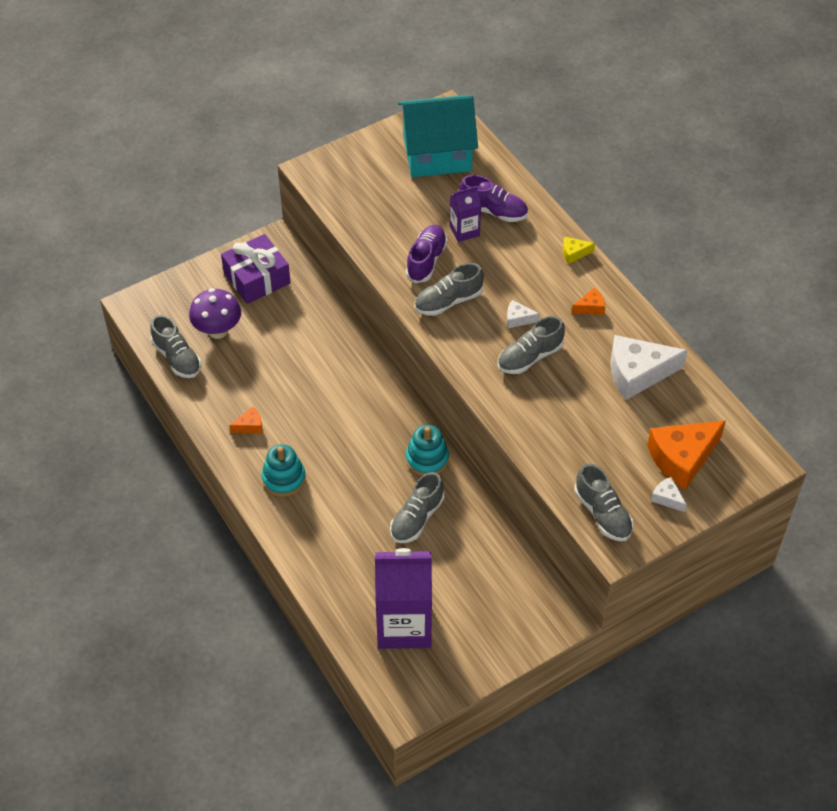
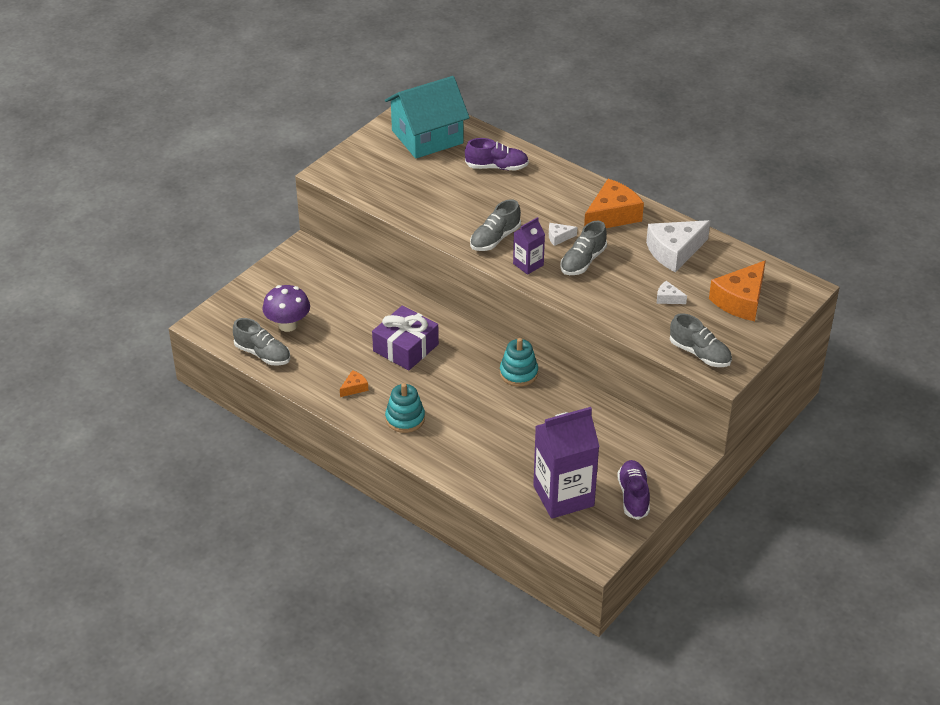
camera: 20 degrees left, 10 degrees down
(257, 278) = (301, 278): purple gift -> purple gift (405, 348)
(417, 518) = (533, 417): grey shoe -> none
(426, 260) = (461, 214): purple shoe -> purple shoe (633, 496)
(464, 231) = (480, 186): purple carton -> purple carton (528, 264)
(574, 253) = (578, 181): yellow cheese -> none
(590, 307) = (612, 215): orange cheese -> orange cheese, size x2.20
(667, 498) = (744, 330): white cheese -> white cheese (668, 298)

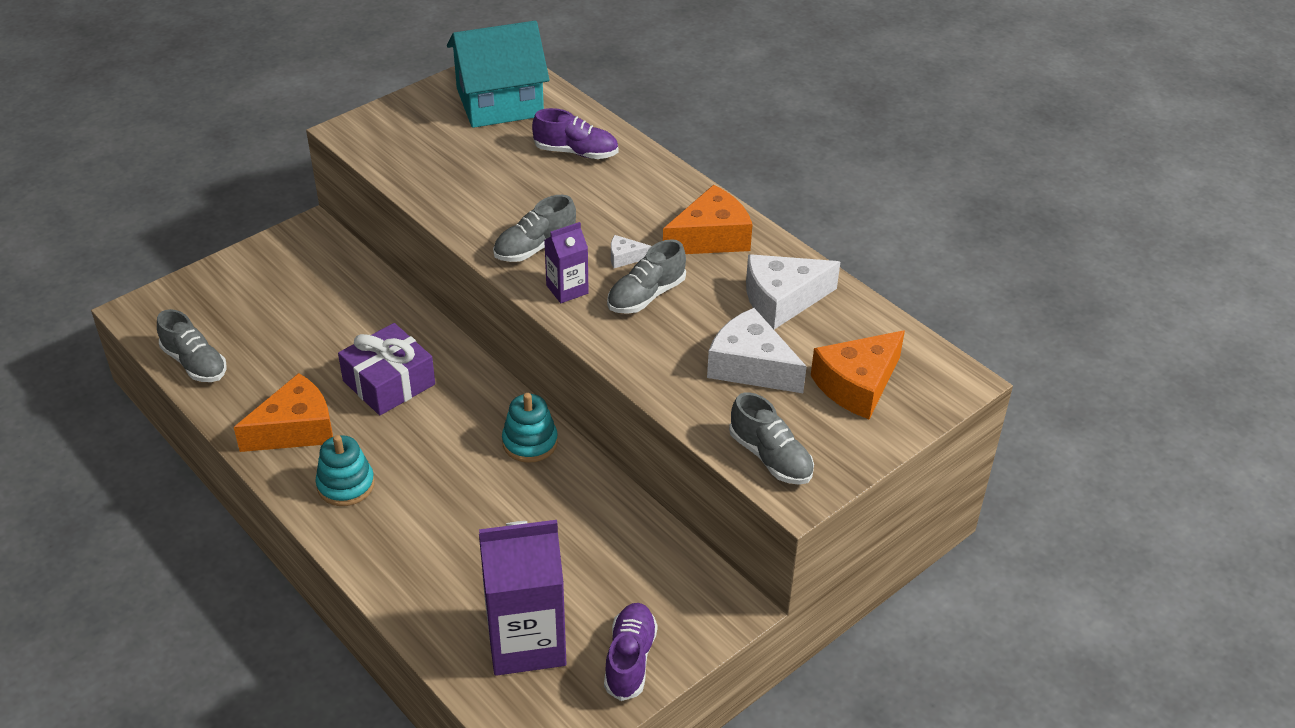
camera: 10 degrees right, 0 degrees up
(288, 325) = (246, 328): purple mushroom -> none
(354, 388) = (295, 429): orange cheese -> orange cheese, size x2.20
(668, 298) = (750, 366): white cheese -> white cheese, size x2.20

